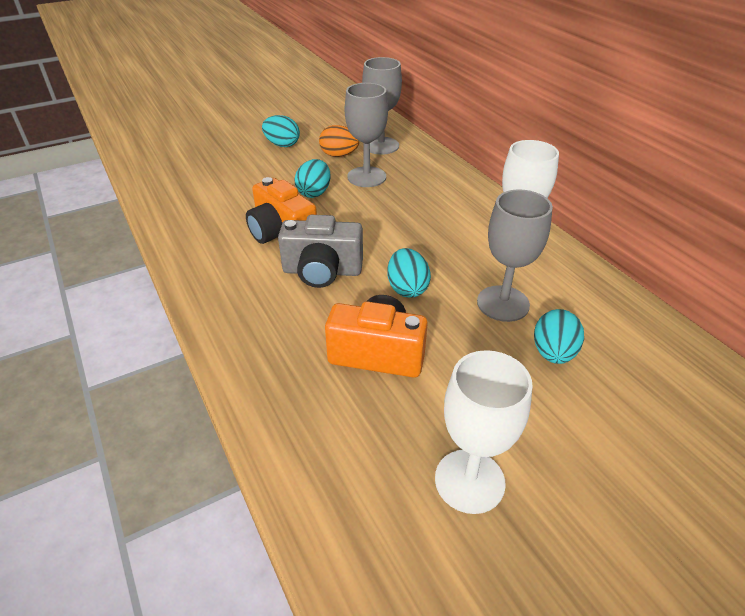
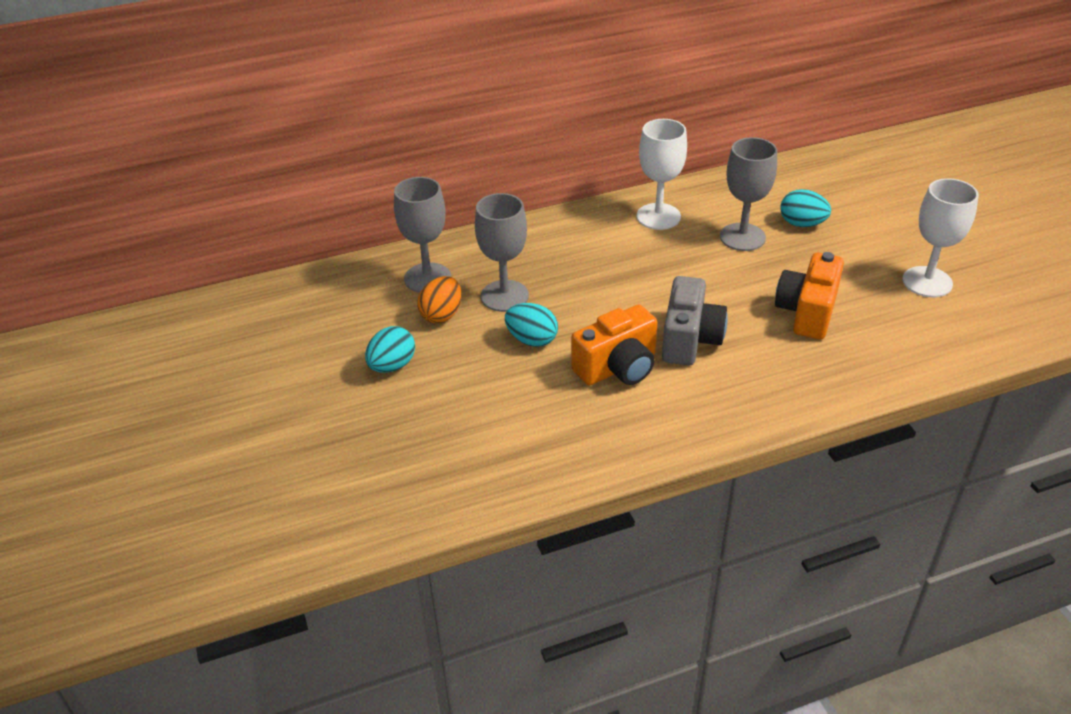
camera: 80 degrees left, 0 degrees up
(407, 288) = (719, 287): turquoise egg -> none

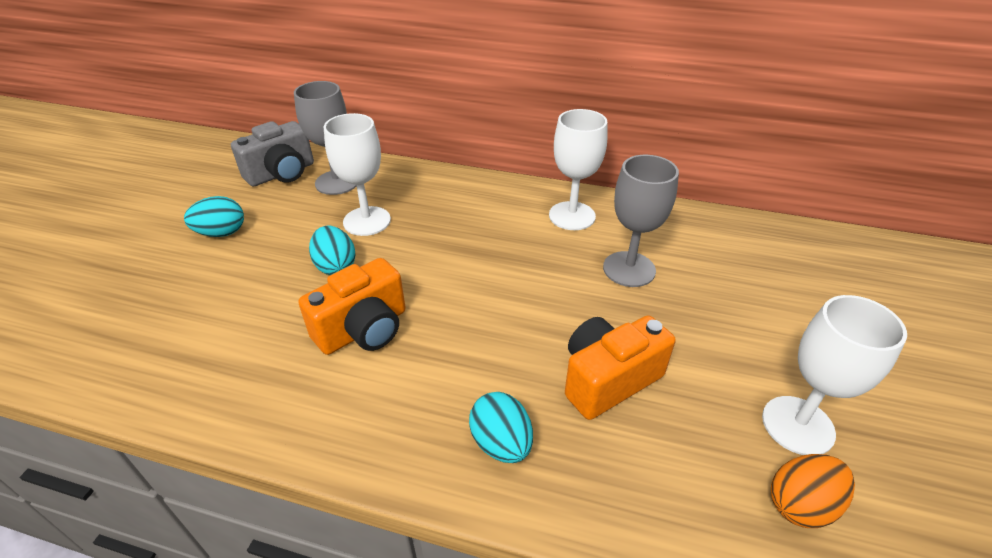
camera: 35 degrees right, 0 degrees up
(442, 315) = (306, 213): orange egg -> orange egg (801, 504)
(504, 296) = (367, 221): grey goblet -> white goblet
(618, 367) = (363, 329): orange camera -> orange camera turned 45 degrees counterclockwise
(690, 339) = (458, 340): grey camera -> grey camera (282, 174)
(802, 224) = (707, 285): turquoise egg -> turquoise egg (501, 443)

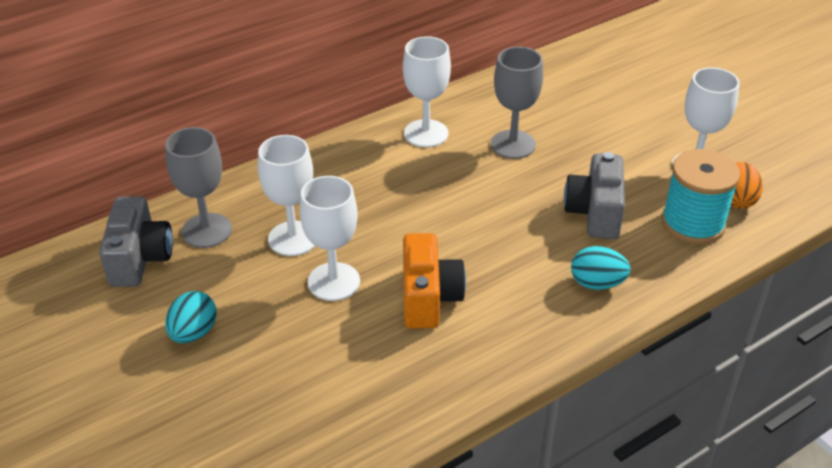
camera: 50 degrees left, 0 degrees up
(335, 266) = (334, 282): turquoise egg -> white goblet
(608, 379) = (595, 213): orange camera -> grey camera
(700, 479) = (693, 223): none -> turquoise spool

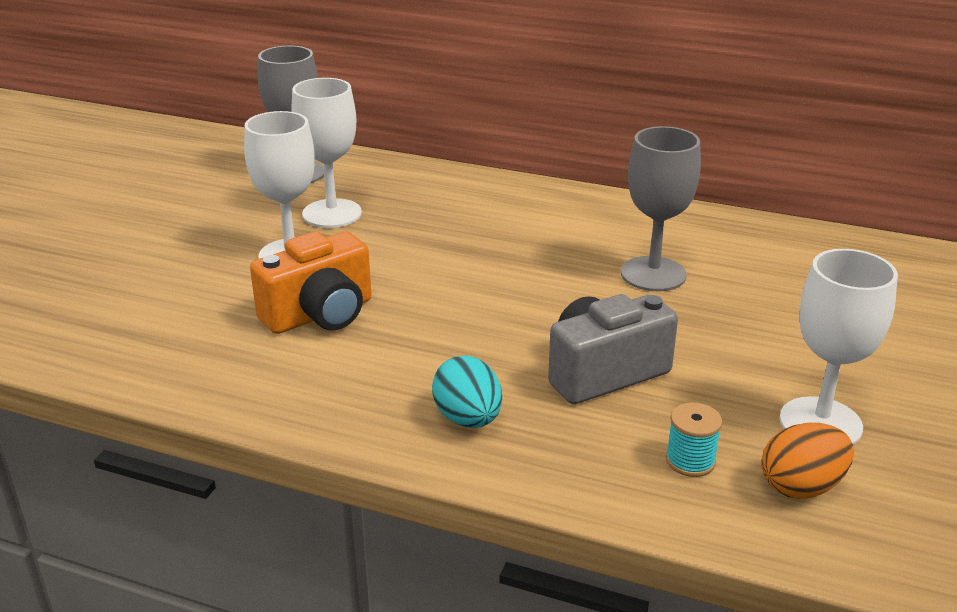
camera: 55 degrees right, 10 degrees down
(140, 259) = (228, 162): grey camera -> none
(193, 333) = (154, 218): turquoise egg -> none
(426, 133) = (592, 219): white goblet -> none
(693, 223) = (690, 461): turquoise spool -> turquoise spool, size x0.46

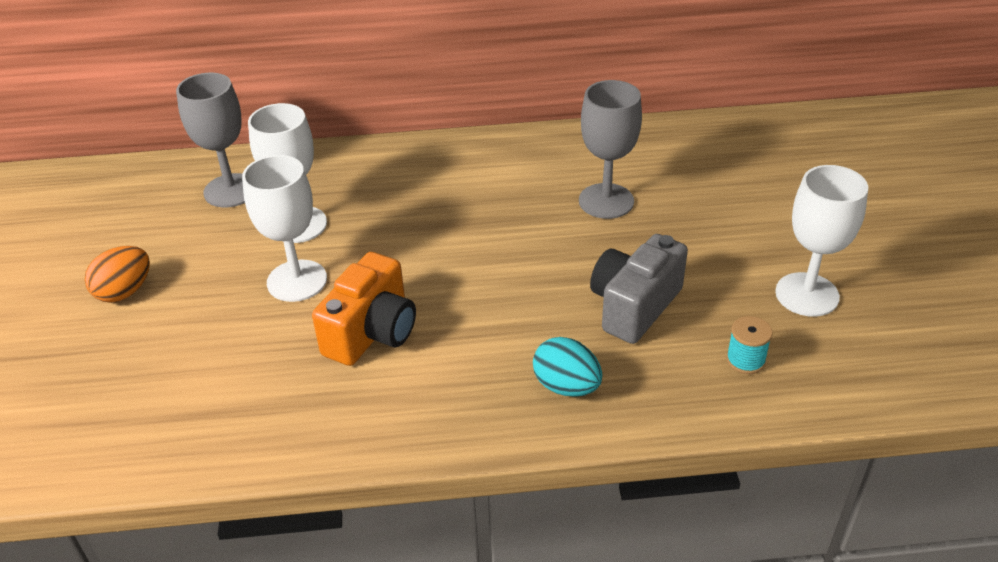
camera: 25 degrees left, 10 degrees up
(801, 487) = (829, 352): orange egg -> orange egg (125, 292)

